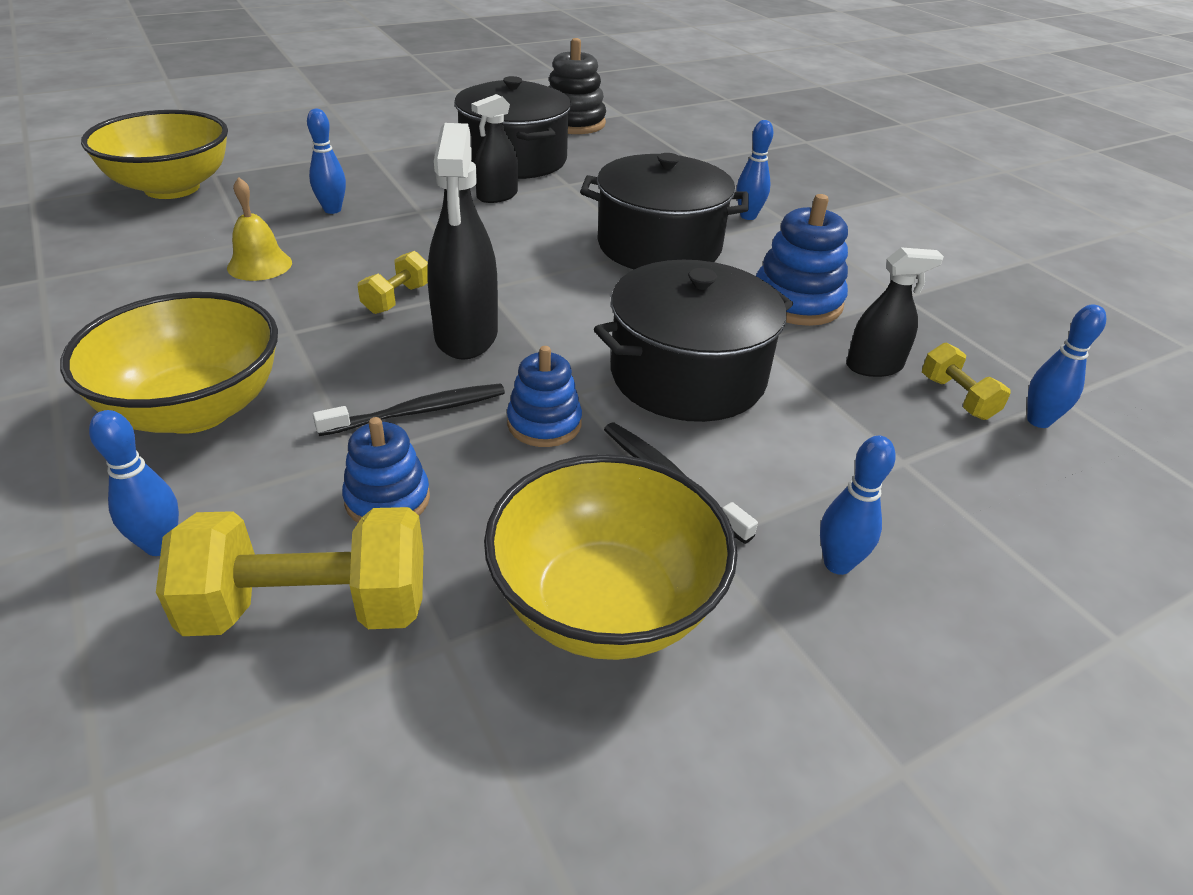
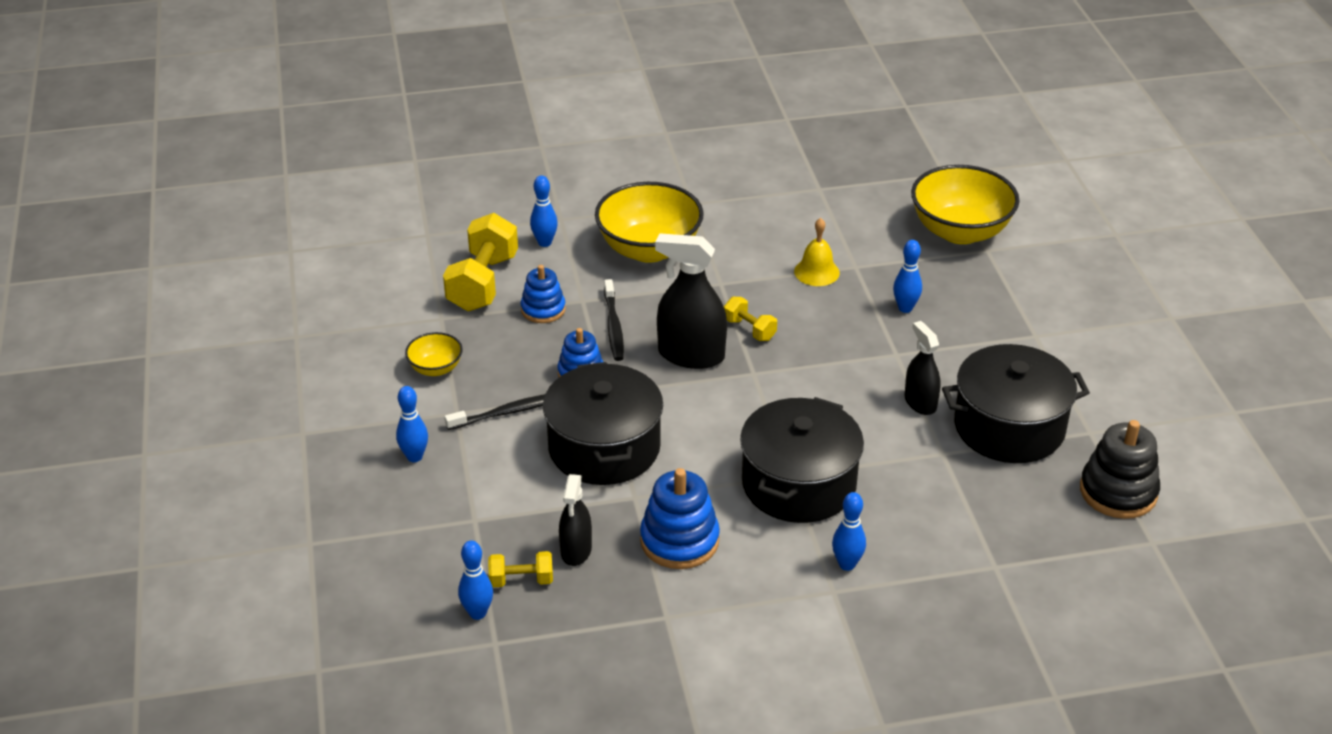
camera: 110 degrees right, 0 degrees up
(605, 604) = (435, 368): yellow bowl -> yellow bowl, size x0.49

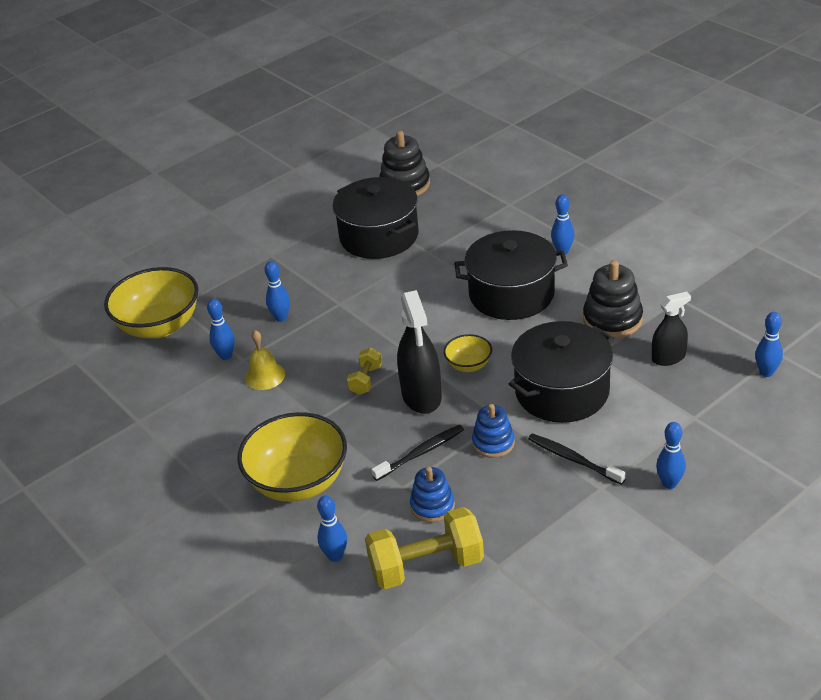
camera: 115 degrees left, 0 degrees up
(435, 368) = (563, 531): yellow bowl -> yellow bowl (468, 365)
(521, 580) = (719, 368): yellow dumbbell -> none
(679, 541) = (612, 319): blue stacking toy -> black stacking toy
(871, 258) = (226, 356): none -> blue bowling pin
(920, 402) = (384, 276): black spray bottle -> none

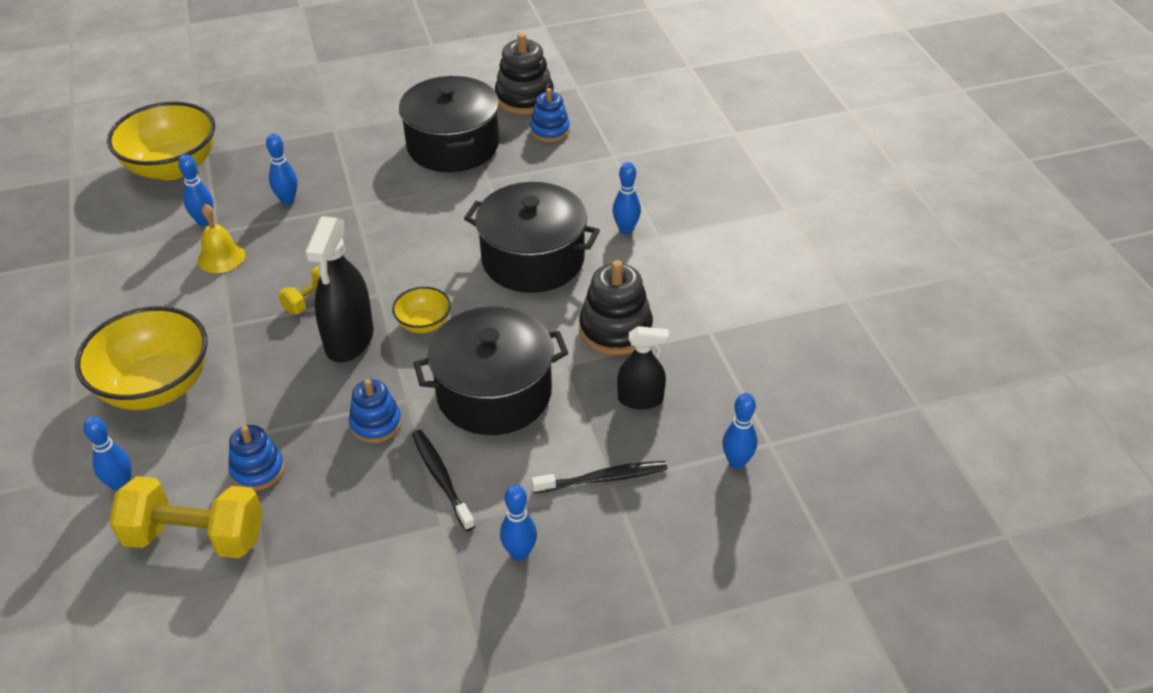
camera: 20 degrees right, 5 degrees up
(421, 453) = (296, 404): black toothbrush -> black toothbrush (603, 478)
(445, 202) = (550, 130): none -> blue stacking toy

